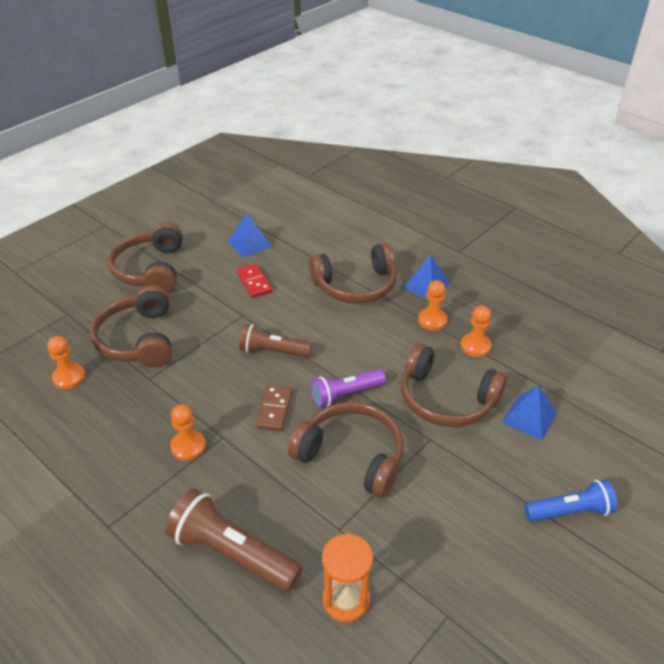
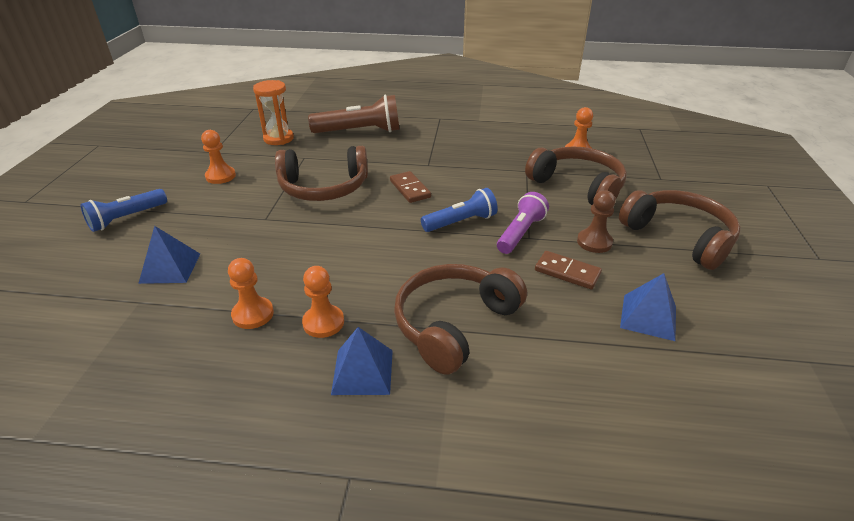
camera: 145 degrees right, 5 degrees down
(188, 446) = (443, 153): orange pawn -> orange pawn (220, 176)
(207, 291) = (594, 242): none -> brown pawn
(254, 282) = (567, 272): red domino -> brown domino
(273, 351) = (460, 222): brown flashlight -> blue flashlight
(345, 394) = (362, 218): purple flashlight -> purple flashlight (520, 233)
(446, 399) = (264, 250): brown headphones -> none

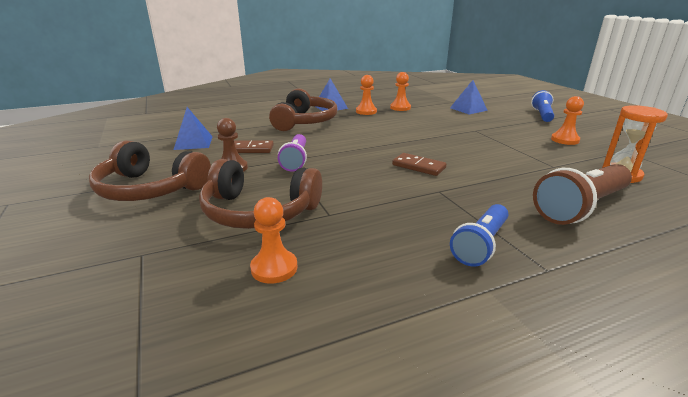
camera: 150 degrees right, 10 degrees down
(324, 187) = (482, 151): brown headphones -> none
(460, 222) = (348, 156): blue flashlight -> blue flashlight (481, 244)

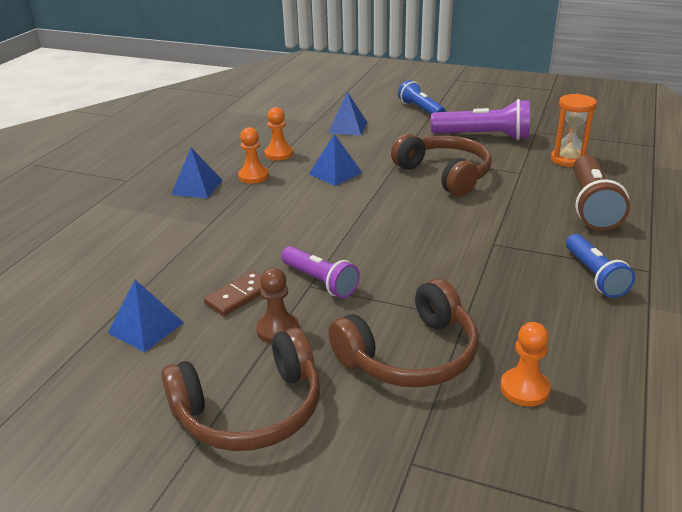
camera: 45 degrees left, 5 degrees up
(304, 121) = (215, 225): brown headphones -> brown headphones (445, 174)
(413, 124) = (335, 173): none -> blue pyramid
(418, 166) = (435, 226): brown domino -> none
(564, 140) = (483, 136): orange pawn -> purple flashlight

